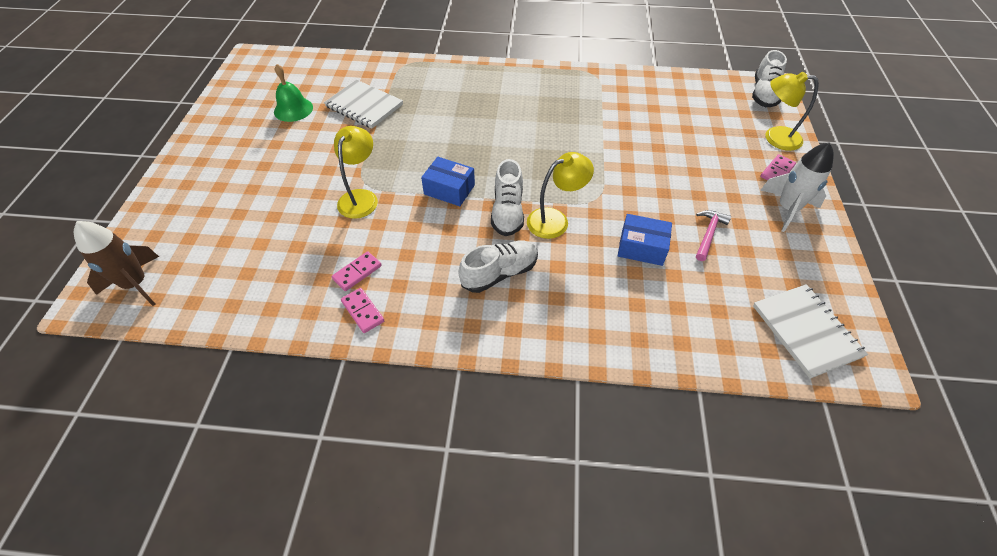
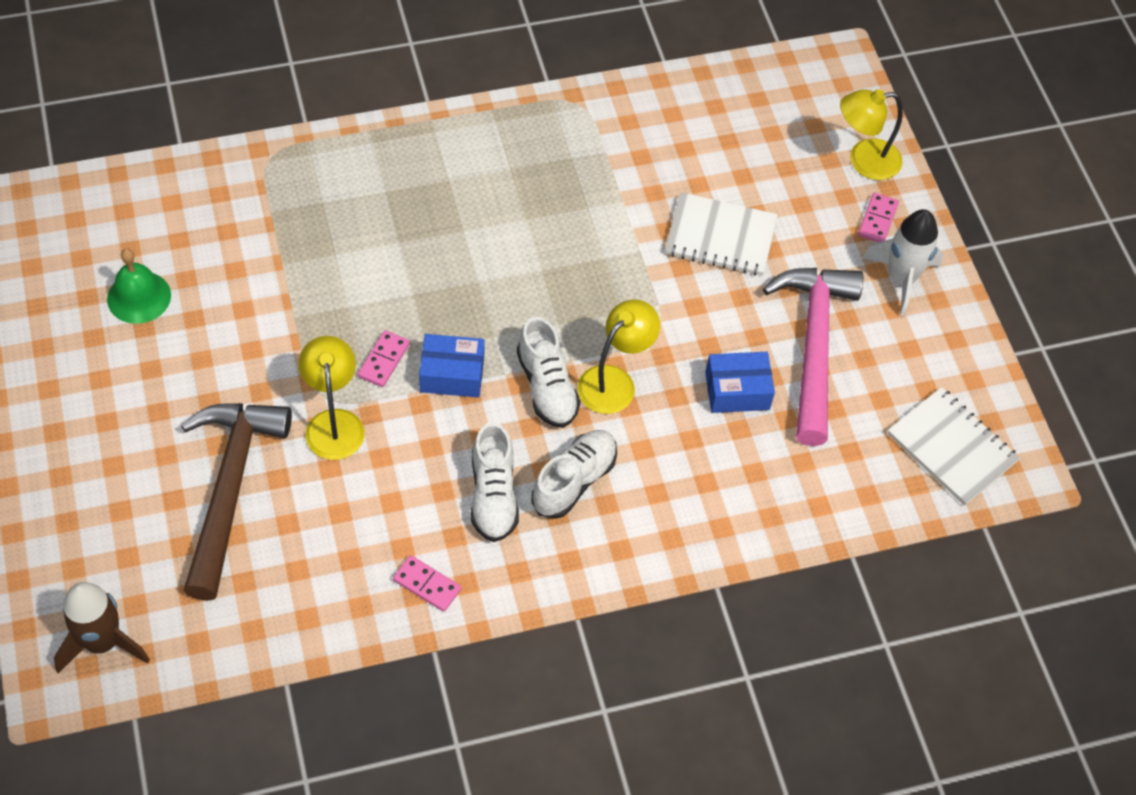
camera: 25 degrees left, 5 degrees up
(275, 217) = (230, 489): none -> brown hammer
(357, 272) = (391, 535): pink domino -> pink domino (384, 360)
(364, 106) = (249, 260): white notebook -> white notebook (720, 237)
(708, 234) = (813, 346): pink hammer -> pink hammer, size x2.29
(763, 94) = (833, 80): white shoe -> white shoe (493, 495)

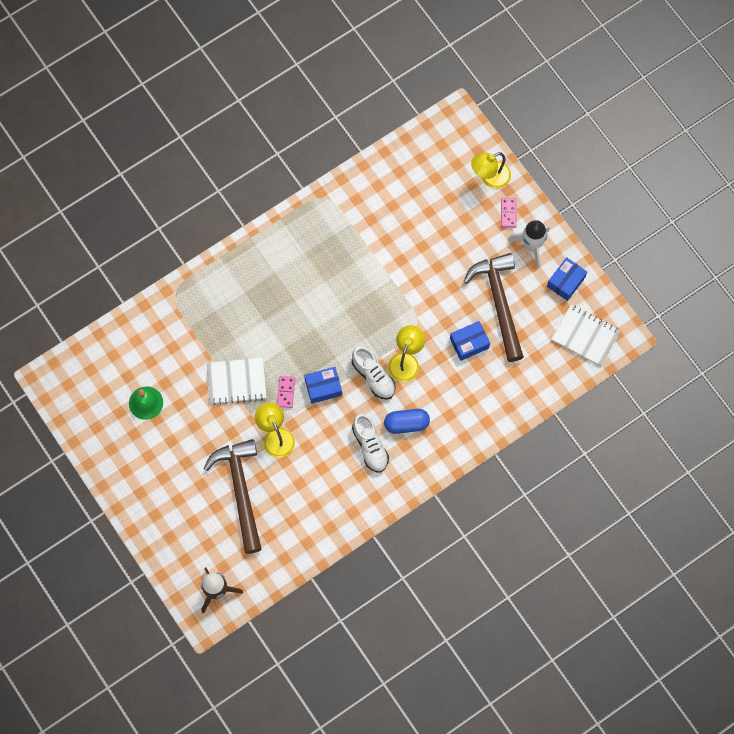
camera: 15 degrees left, 15 degrees up
(427, 584) = (357, 505): pink domino -> none
(574, 481) = (406, 424): white shoe -> blue capsule
(720, 237) = (430, 254): white notebook -> white notebook (236, 381)
(813, 346) = (499, 303): pink hammer -> brown hammer
(943, 352) = (566, 282): none -> blue box

